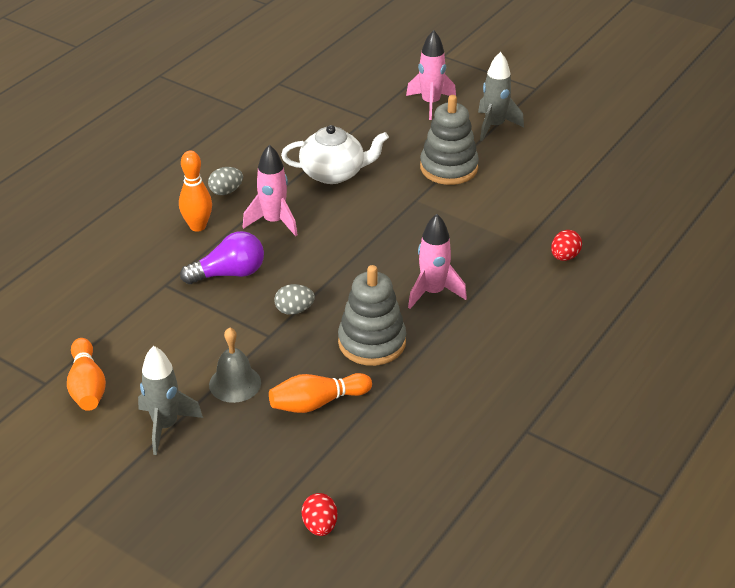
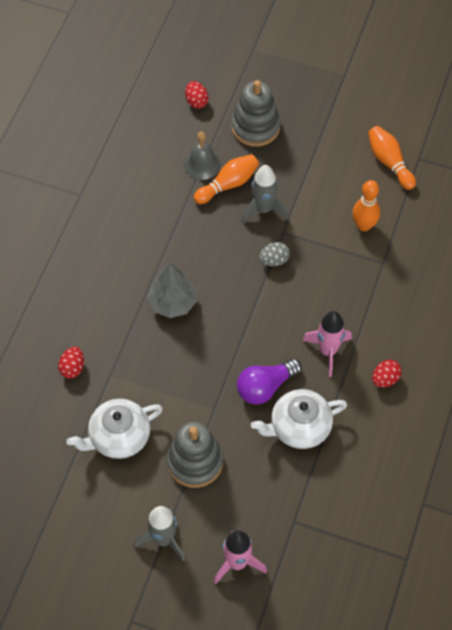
camera: 165 degrees right, 20 degrees up
(165, 426) = (321, 145): grey rocket -> grey rocket (263, 209)
(198, 226) = (389, 330): orange bowling pin -> orange bowling pin (364, 225)
(226, 191) = (385, 379): grey egg -> red egg
(229, 273) = (339, 285): purple light bulb -> purple light bulb (265, 387)
(235, 383) = (290, 187): grey bell -> grey bell (202, 164)
(372, 342) = (206, 244): grey stacking toy -> grey stacking toy (255, 127)
(433, 292) = (172, 303): pink rocket -> grey tree
(523, 196) = (118, 437): none -> white teapot

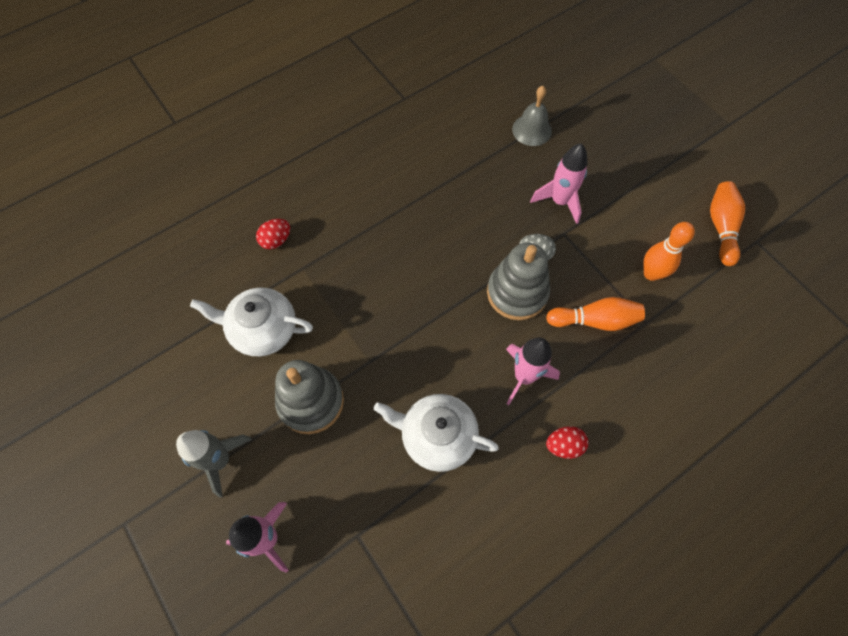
camera: 35 degrees right, 5 degrees up
(172, 303) = (409, 236): grey tree -> none
(196, 101) = (567, 75): red egg -> none
(228, 184) = (542, 160): orange bowling pin -> orange bowling pin (595, 320)
(255, 127) = (607, 124): grey stacking toy -> grey stacking toy (517, 293)
(263, 209) = (559, 201): grey rocket -> pink rocket
(265, 387) = (434, 372): purple light bulb -> none

